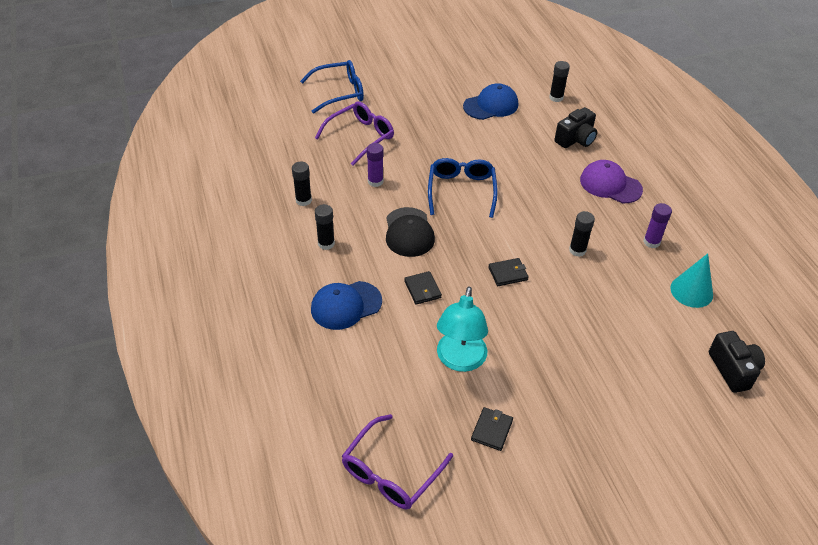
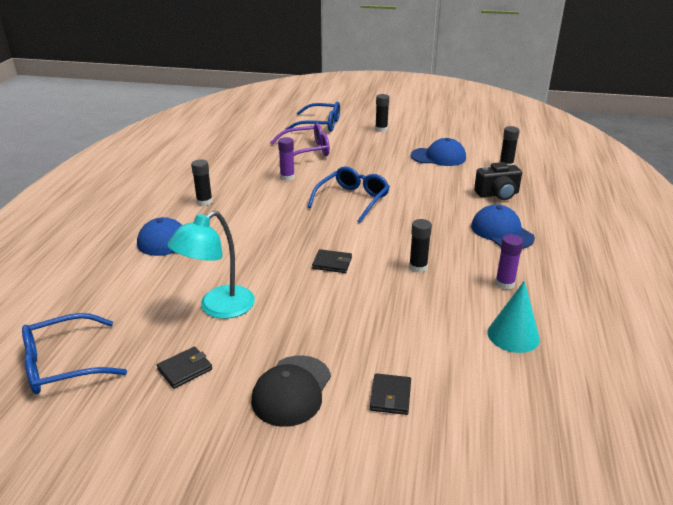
camera: 30 degrees right, 15 degrees down
(303, 200) = (219, 174): black glue stick -> black glue stick (381, 129)
(391, 472) = (63, 364): purple glasses -> blue glasses
(409, 232) = (277, 213): black cap -> black cap (292, 390)
(422, 289) = (245, 251): black wallet -> black wallet (390, 396)
(610, 185) = (501, 232): purple cap -> blue cap
(733, 370) = (499, 420): black camera -> none

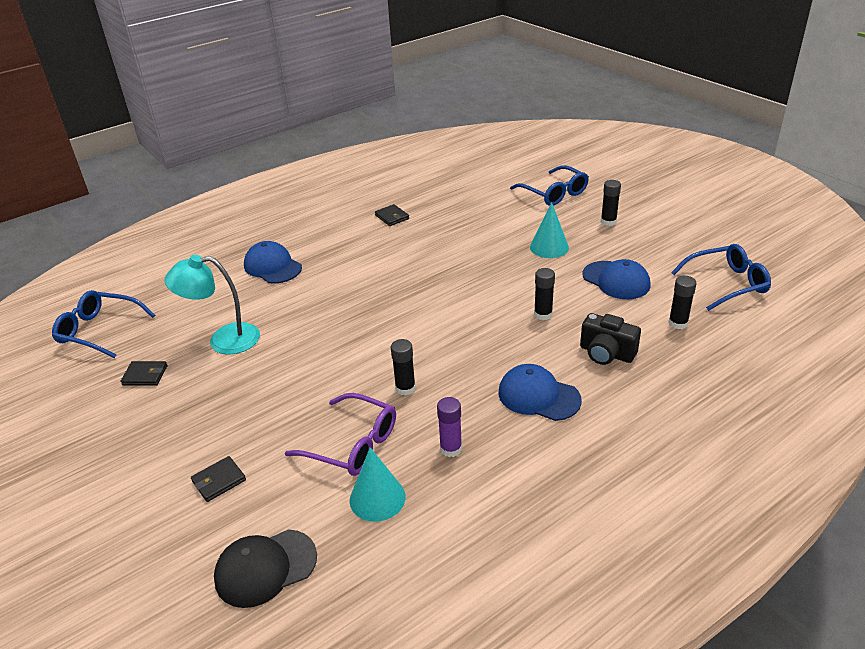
camera: 45 degrees right, 5 degrees up
(204, 202) = (342, 239): black glue stick -> black glue stick (543, 314)
(287, 177) = (437, 242): purple glue stick -> none
(292, 390) = (174, 432): black cap -> black cap (265, 568)
(307, 151) = (496, 220): purple glasses -> purple glasses (353, 444)
(332, 263) = (347, 346): black wallet -> black wallet (392, 217)
(352, 200) = (456, 292): blue glasses -> blue glasses (727, 284)
(369, 154) = (549, 247): none -> turquoise cone
(501, 232) = (538, 396): blue cap -> blue cap turned 75 degrees counterclockwise

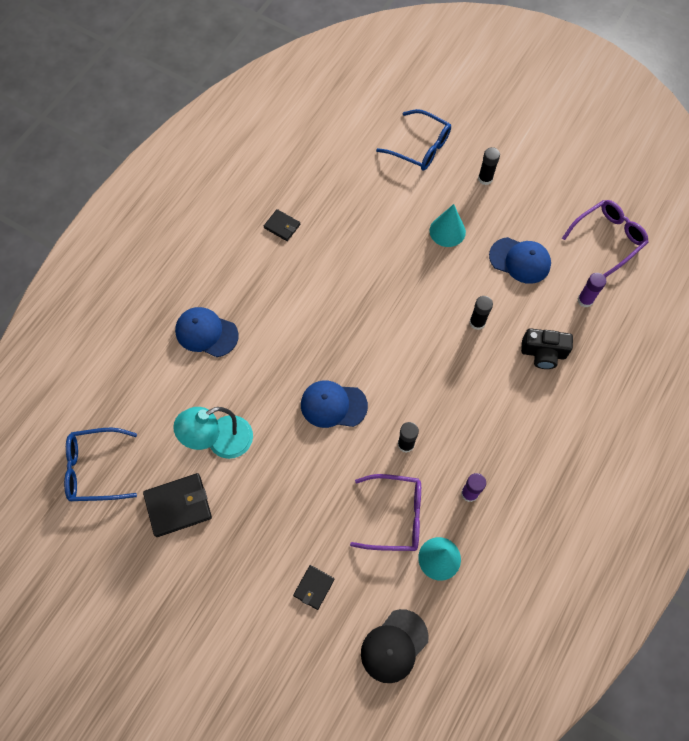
camera: 25 degrees left, 30 degrees up
(145, 375) = (178, 505): black wallet -> black wallet, size x1.74
(538, 396) = (510, 418): blue cap -> blue cap (333, 405)
(678, 323) = (585, 300): black glue stick -> purple glue stick
(727, 284) = (608, 238): blue glasses -> purple glasses

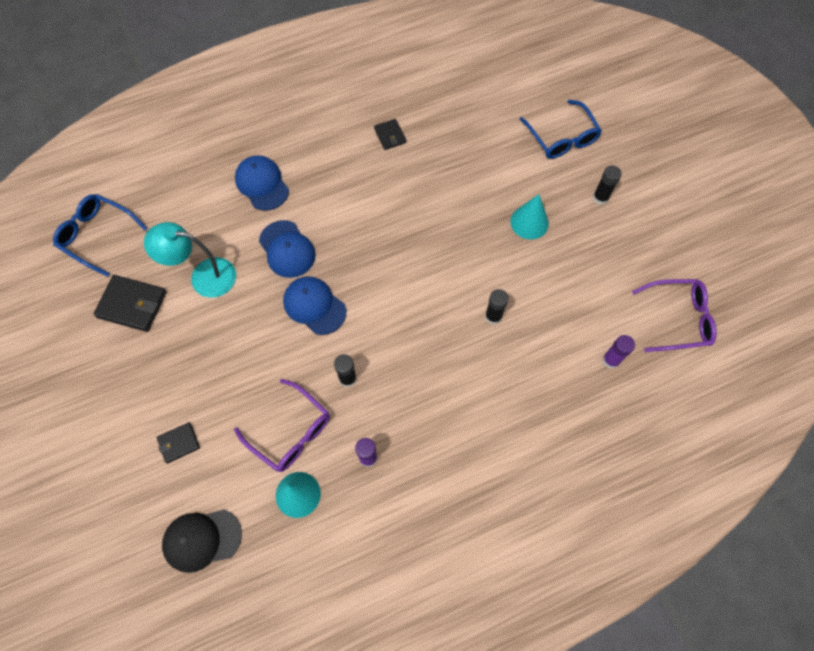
camera: 35 degrees right, 0 degrees up
(520, 260) = (576, 287): blue cap -> blue cap (287, 249)
(543, 353) = (532, 382): black camera -> none

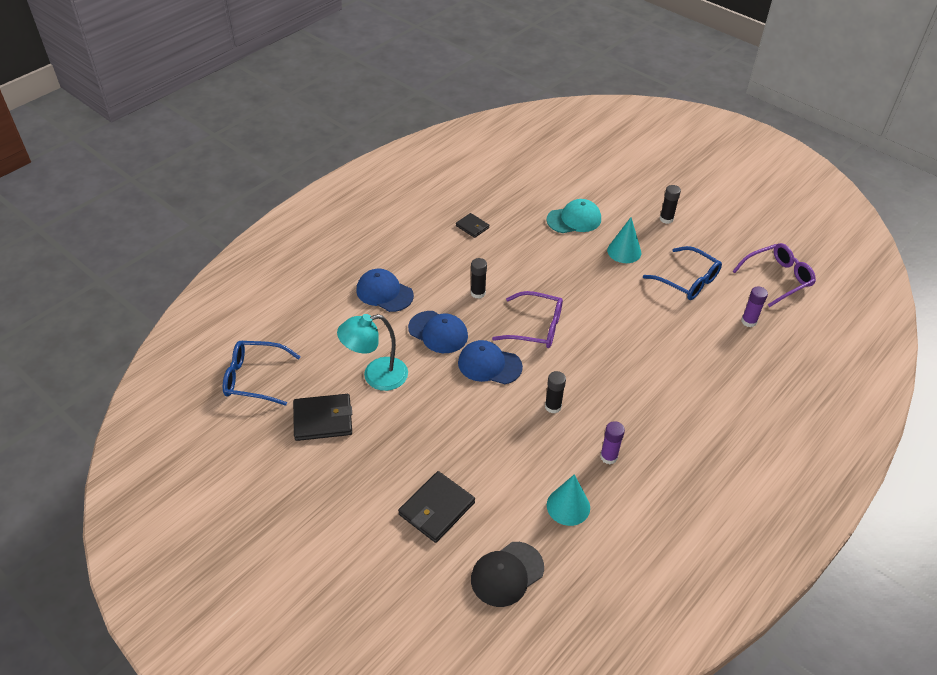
camera: 25 degrees left, 20 degrees down
(179, 443) = (437, 509): black wallet -> black wallet, size x1.74
(291, 432) = (531, 463): purple glasses -> purple glasses (536, 327)
(493, 316) = (640, 323): black glue stick -> black glue stick (478, 293)
(500, 163) = (574, 219): none -> turquoise cap
(562, 138) = (610, 189): blue glasses -> blue glasses (688, 281)

